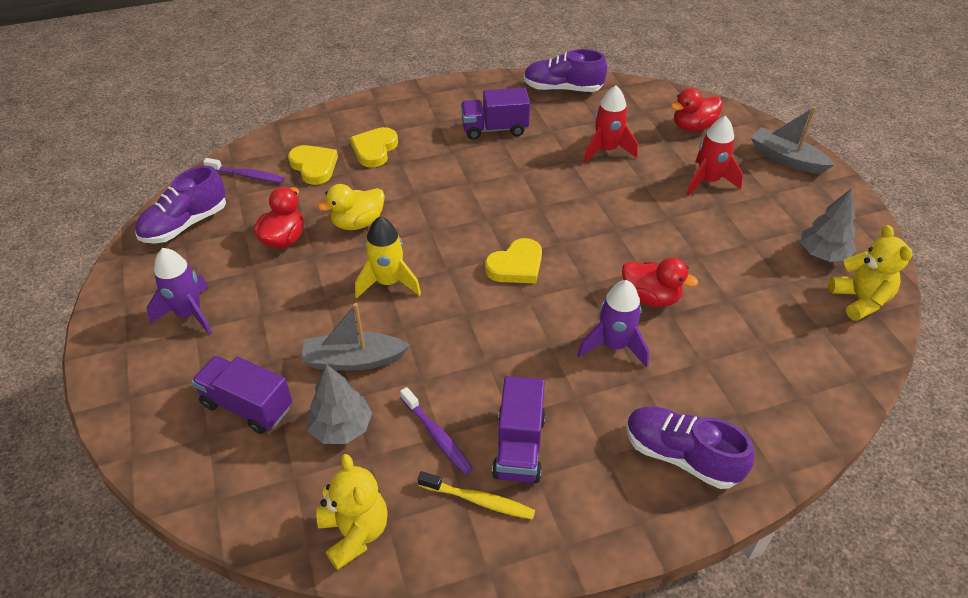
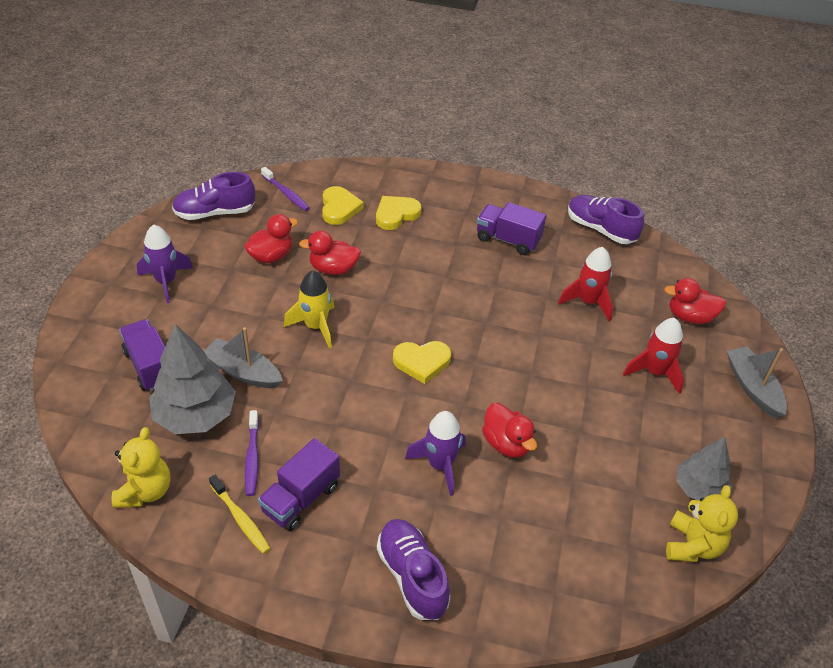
camera: 30 degrees right, 0 degrees up
(341, 427) = (196, 415): grey tree -> grey tree, size x1.58
(357, 223) = (333, 269): yellow duck -> red duck

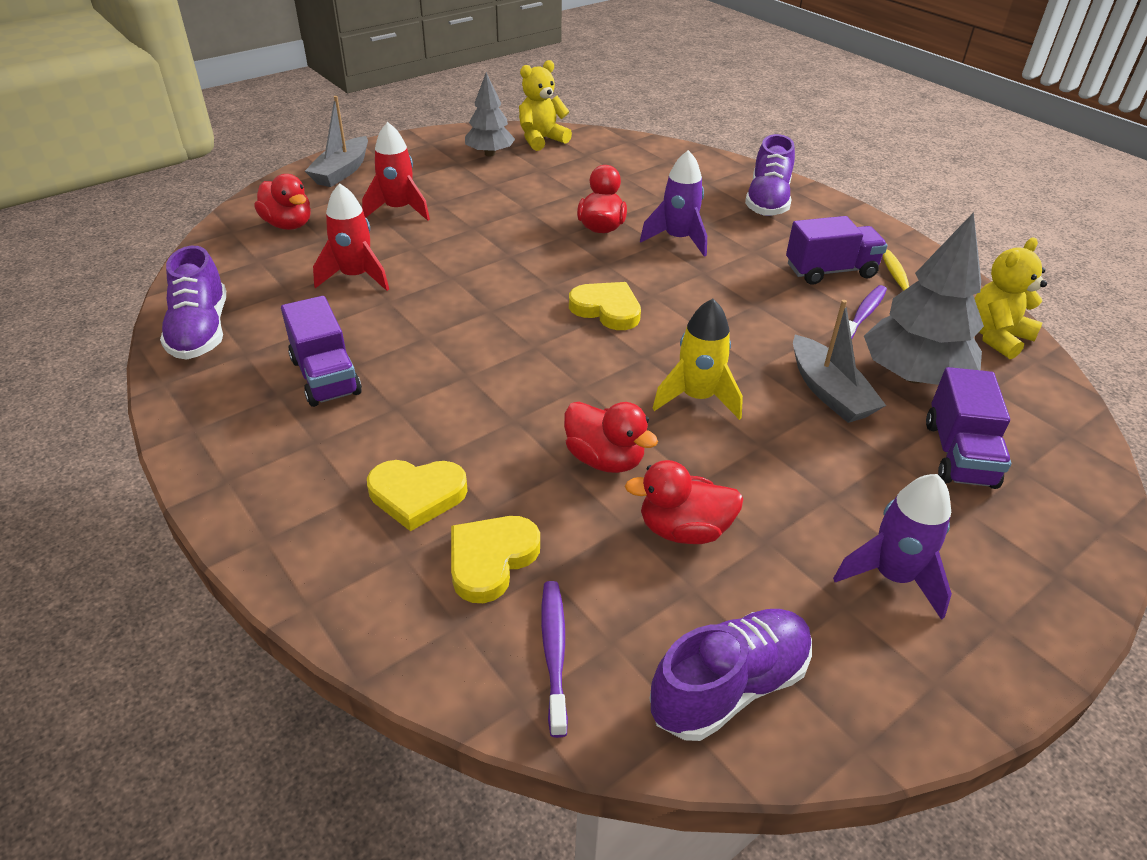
camera: 140 degrees left, 5 degrees down
(215, 213) = (729, 687): purple shoe -> purple shoe turned 60 degrees counterclockwise

